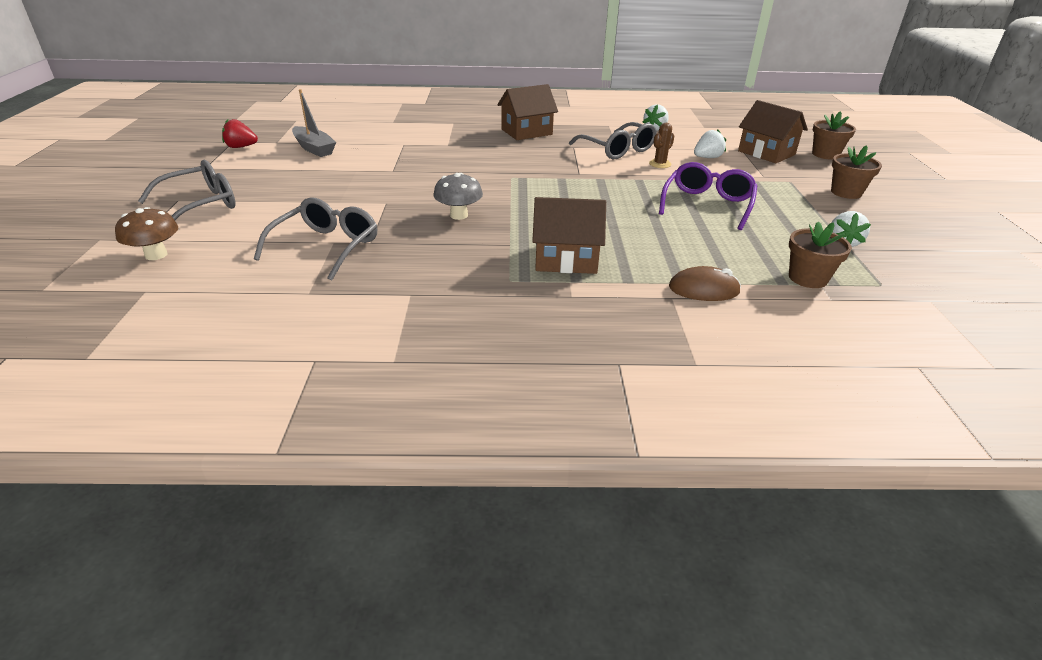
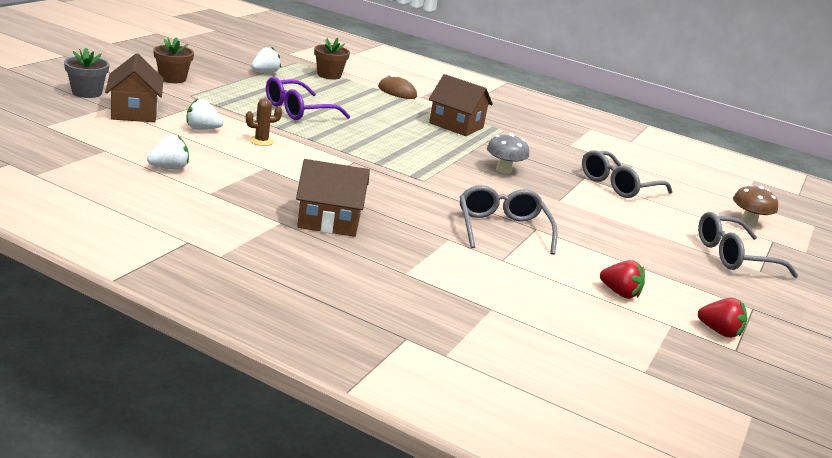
camera: 155 degrees left, 10 degrees down
(314, 148) = (620, 293): grey boat -> red strawberry
(617, 150) = (270, 165): grey glasses -> grey glasses (502, 229)
(825, 154) = (87, 93): brown flower pot -> grey flower pot

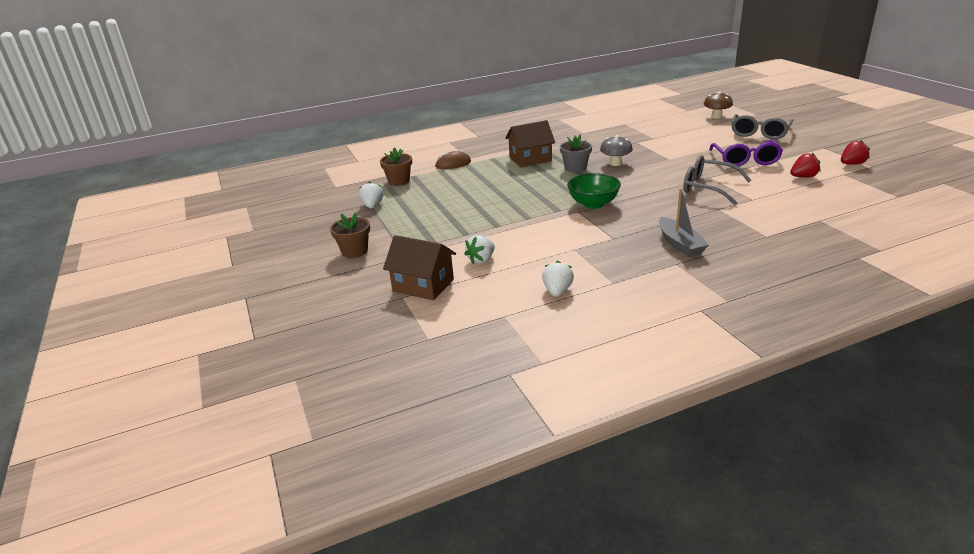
camera: 45 degrees left, 5 degrees up
(87, 93) = (358, 302): grey flower pot -> grey flower pot (575, 168)
(261, 141) = (521, 239): brown cactus -> none
(298, 110) = (466, 210): purple glasses -> purple glasses (745, 160)
(329, 221) = (680, 244): brown house -> grey boat
(380, 167) = (593, 204): none -> green bowl
(618, 185) = (652, 136): grey glasses -> none

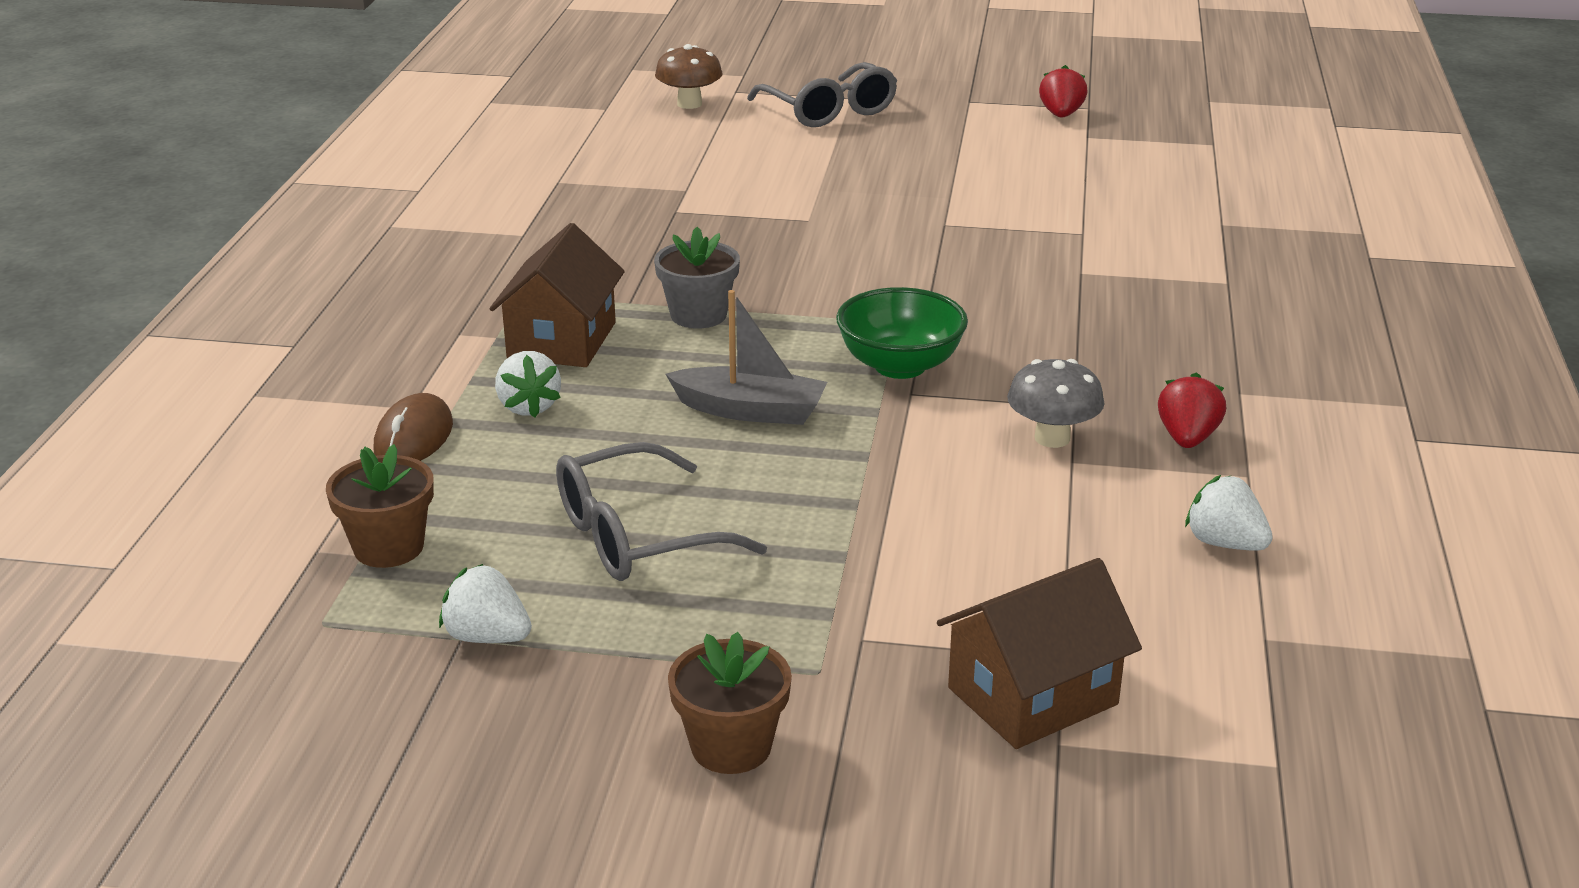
camera: 60 degrees left, 0 degrees up
(481, 260) = (996, 580): white strawberry -> white strawberry (528, 407)
(615, 163) = (744, 270): grey mushroom -> grey mushroom (1052, 438)
(680, 244) = (1173, 359): grey boat -> grey boat (750, 410)
(707, 188) = (986, 244): grey glasses -> grey glasses (636, 536)
(745, 160) = (923, 170): purple glasses -> none
(803, 177) = (1055, 164): red strawberry -> red strawberry (1187, 438)

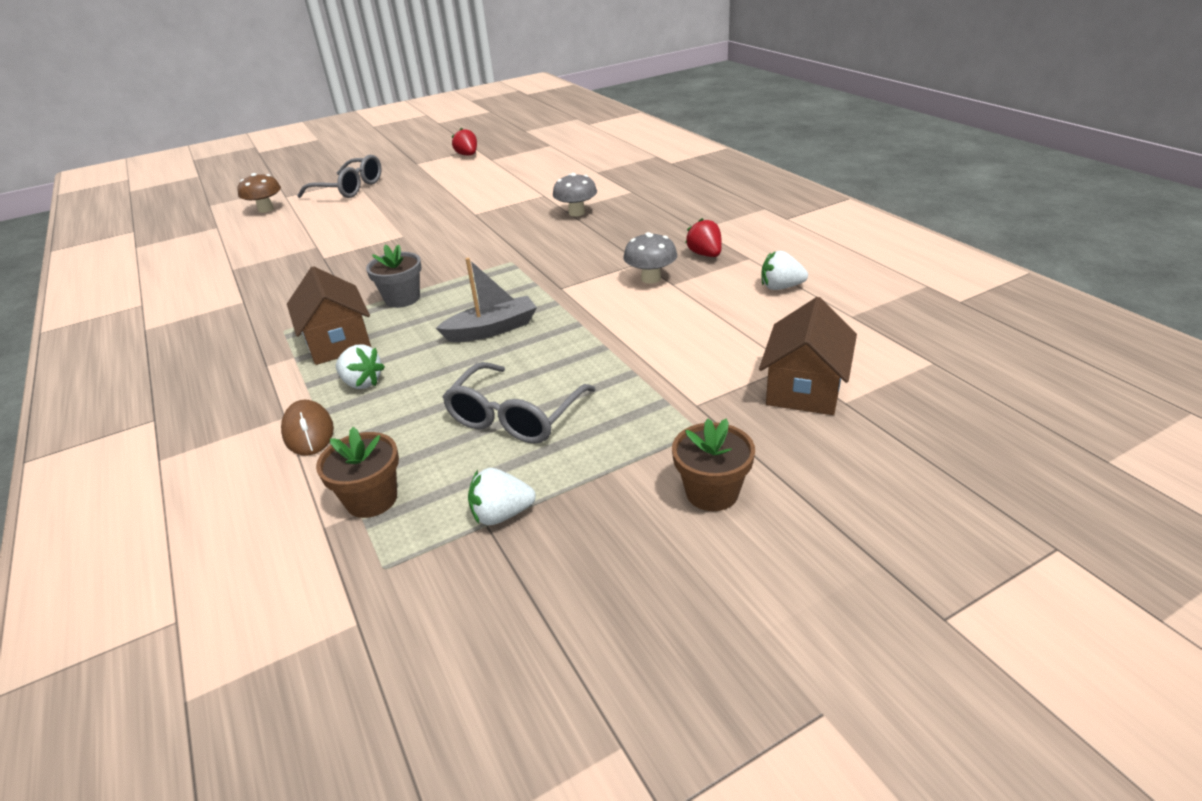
camera: 35 degrees left, 5 degrees up
(900, 366) = (538, 279): green bowl -> none
(1091, 284) = (576, 213): none -> grey mushroom

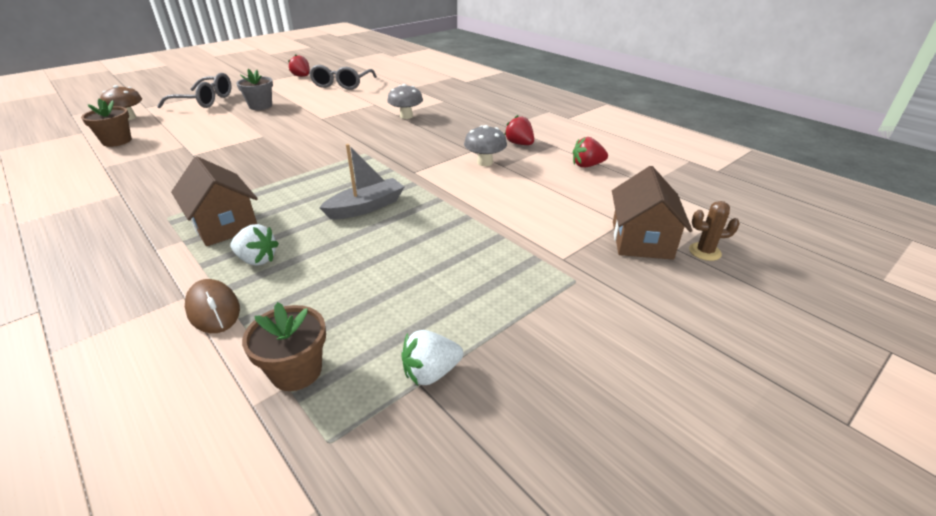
camera: 15 degrees left, 0 degrees up
(402, 299) = (276, 185): grey flower pot -> grey flower pot (260, 106)
(515, 417) = (412, 280): grey glasses -> grey glasses (342, 84)
(712, 492) = (609, 332): brown flower pot -> brown flower pot (117, 141)
(781, 287) = (587, 165): white strawberry -> red strawberry
(879, 408) = (704, 252): none -> brown cactus

